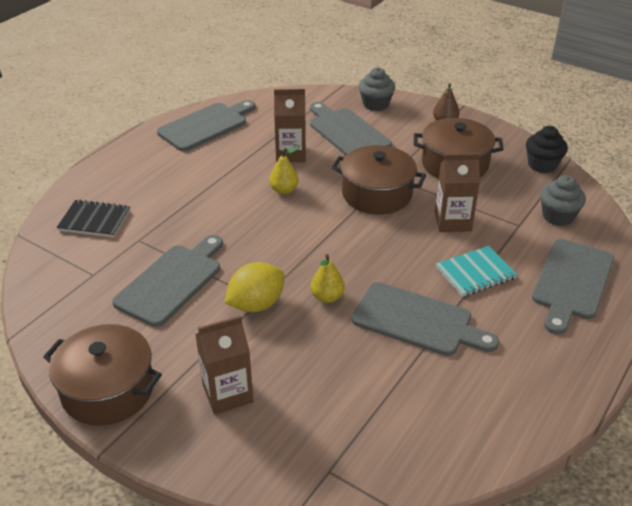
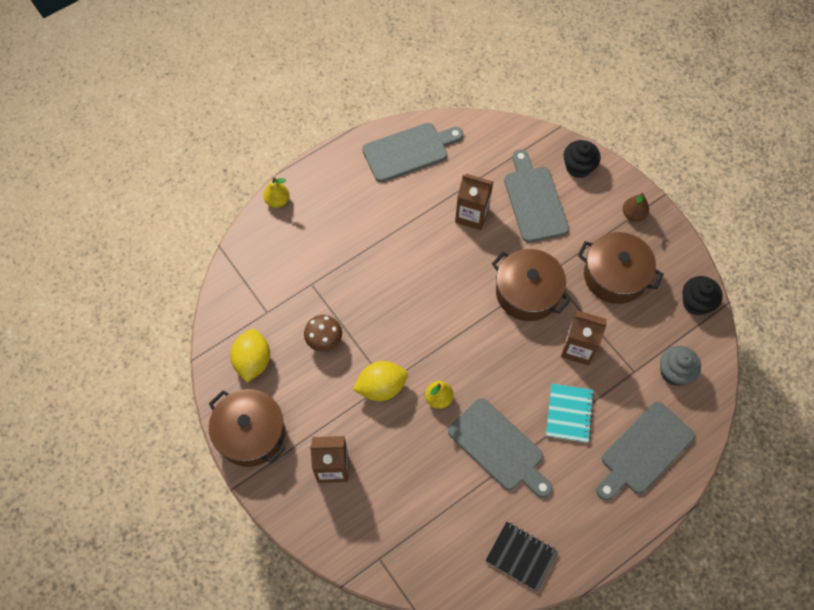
camera: 20 degrees right, 25 degrees up
(89, 321) = (253, 361): none -> yellow lemon
(94, 220) = (282, 249): black notebook -> black notebook (521, 556)
(172, 281) = (324, 341): grey cutting board -> brown mushroom
(284, 190) = (449, 262): yellow pear -> yellow pear (277, 201)
(375, 104) = (578, 167): grey cupcake -> black cupcake
(475, 273) = (569, 413): turquoise notebook -> turquoise notebook turned 75 degrees counterclockwise

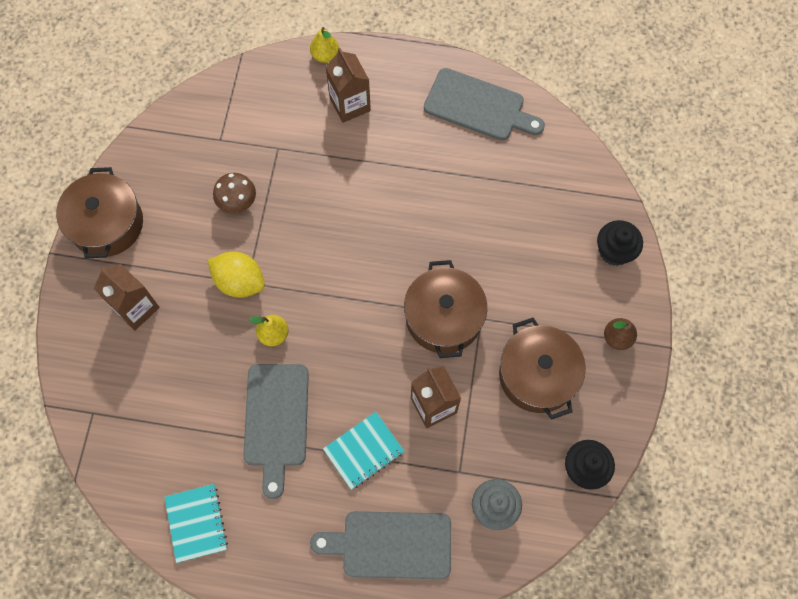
camera: 45 degrees right, 5 degrees up
(253, 361) = (168, 169): yellow lemon -> none
(472, 215) = (471, 208): brown carton -> brown carton (350, 104)
(521, 556) = (196, 523): black notebook -> turquoise notebook
(534, 200) = (540, 244): grey cutting board -> none

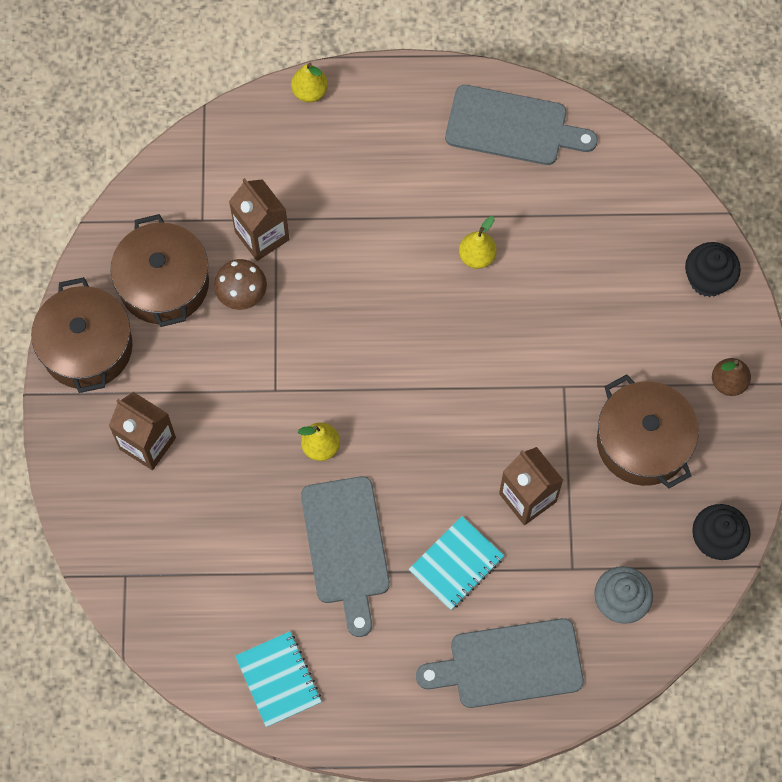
camera: 10 degrees left, 0 degrees up
(239, 282) = (266, 391): yellow lemon -> none
(350, 104) = (353, 150): brown carton -> brown carton (262, 236)
(430, 203) = (477, 256): none -> yellow pear
(443, 317) = (519, 393): brown pot -> brown pot (164, 283)

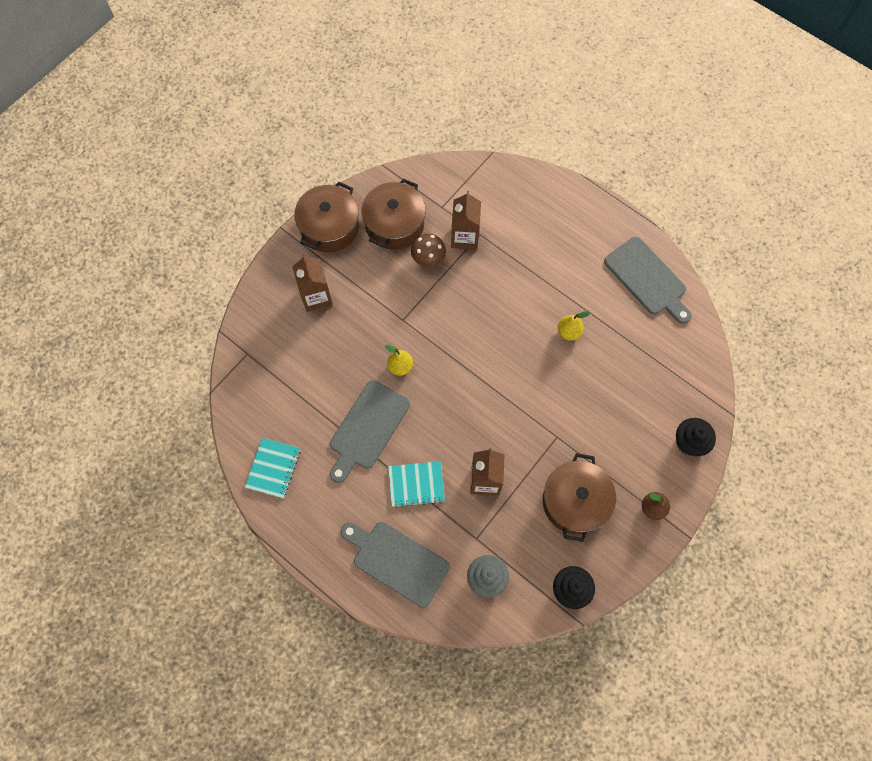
camera: 40 degrees right, 0 degrees up
(310, 92) = (553, 183): yellow pear -> none

